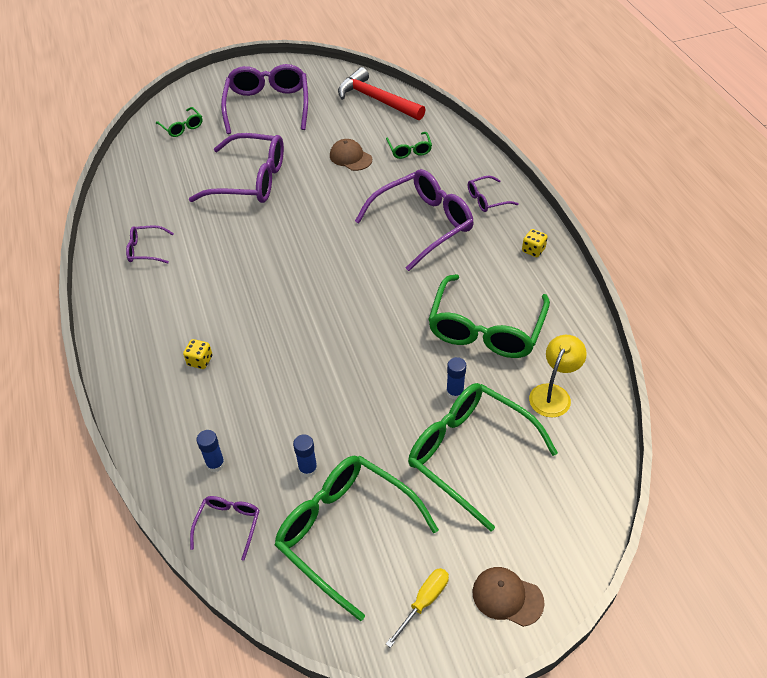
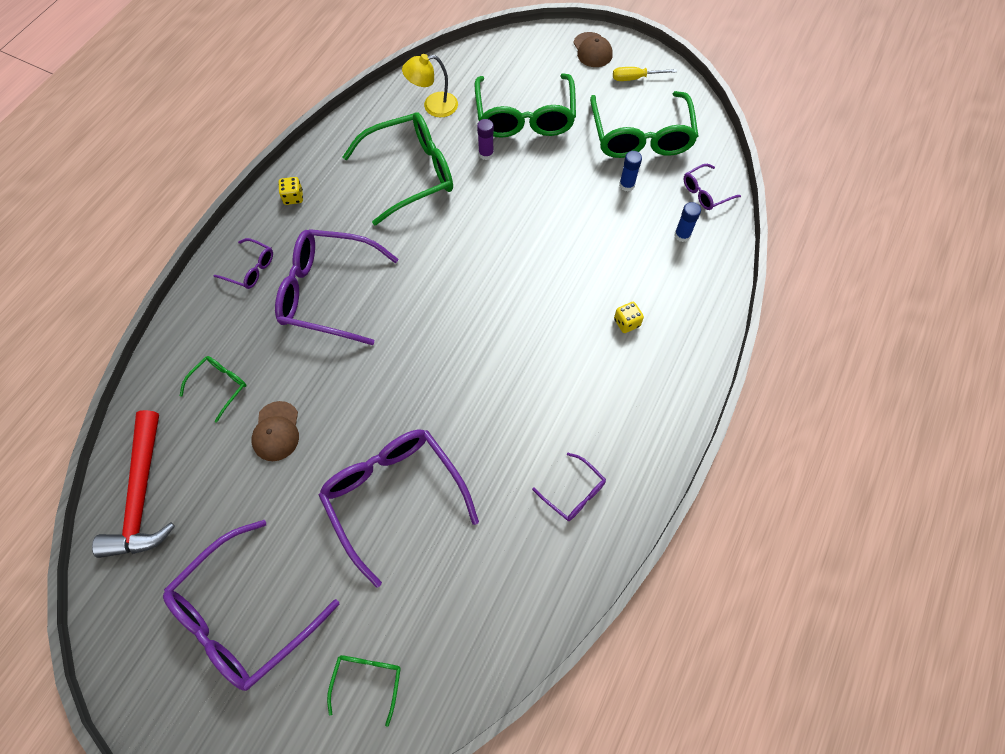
camera: 135 degrees left, 15 degrees up
(455, 392) = (486, 154): blue glue stick -> purple glue stick

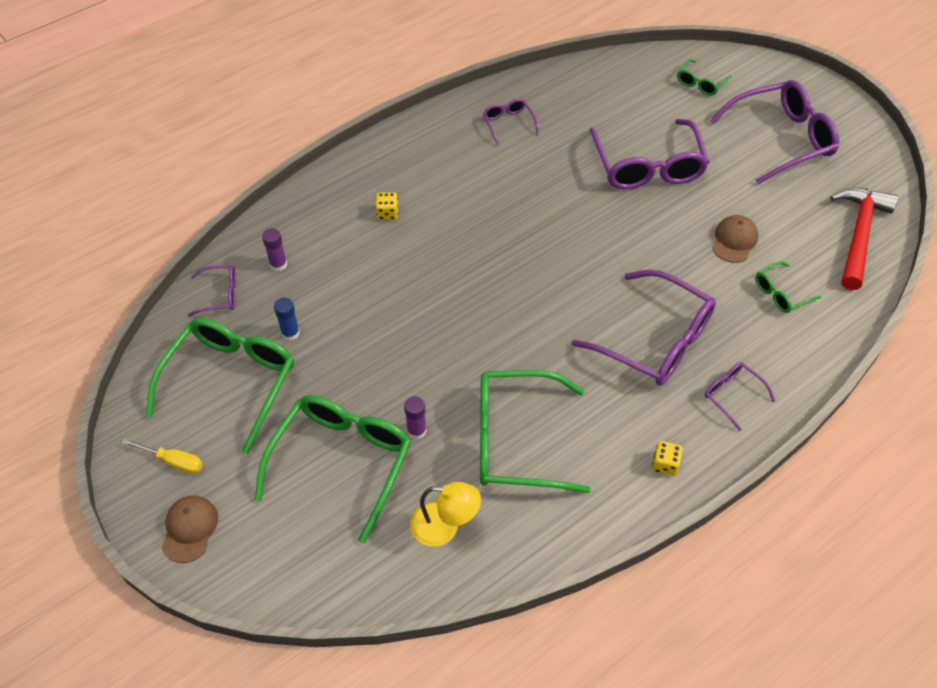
camera: 155 degrees left, 10 degrees down
(682, 235) = (278, 264): blue glue stick -> purple glue stick

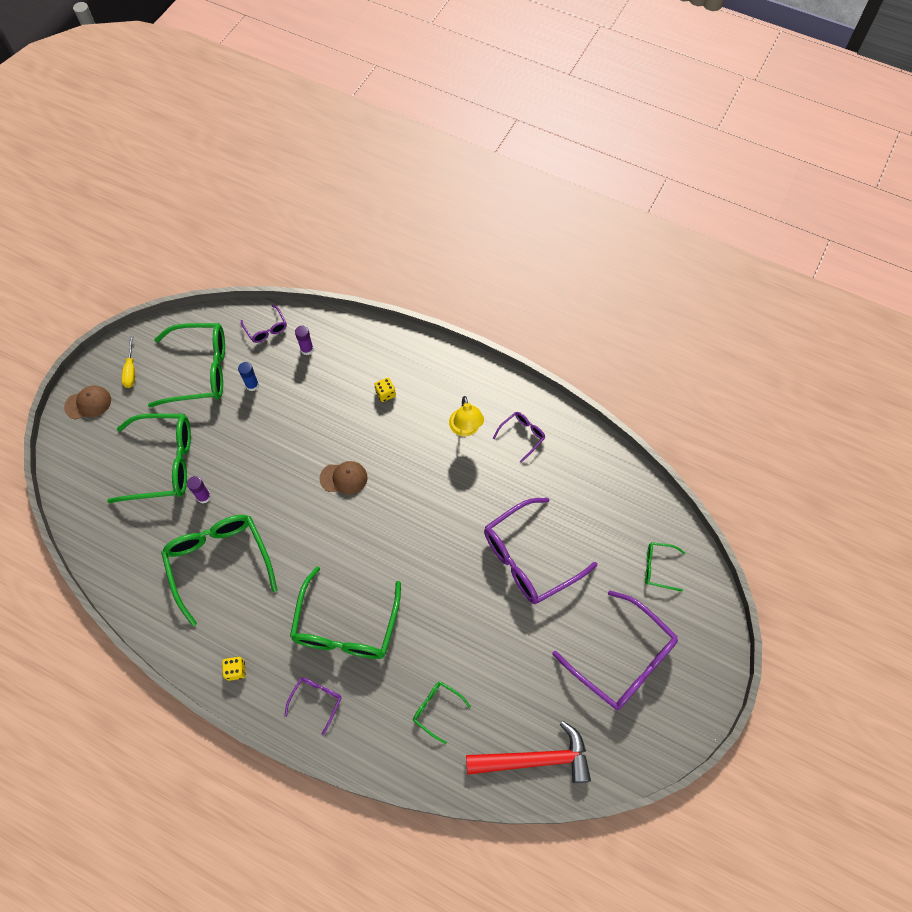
camera: 65 degrees right, 10 degrees up
(445, 527) = (137, 545): yellow lamp -> yellow lamp (466, 429)
(655, 340) = (346, 626): purple glasses -> green glasses
(734, 240) = (478, 654): brown cap -> brown cap (344, 478)

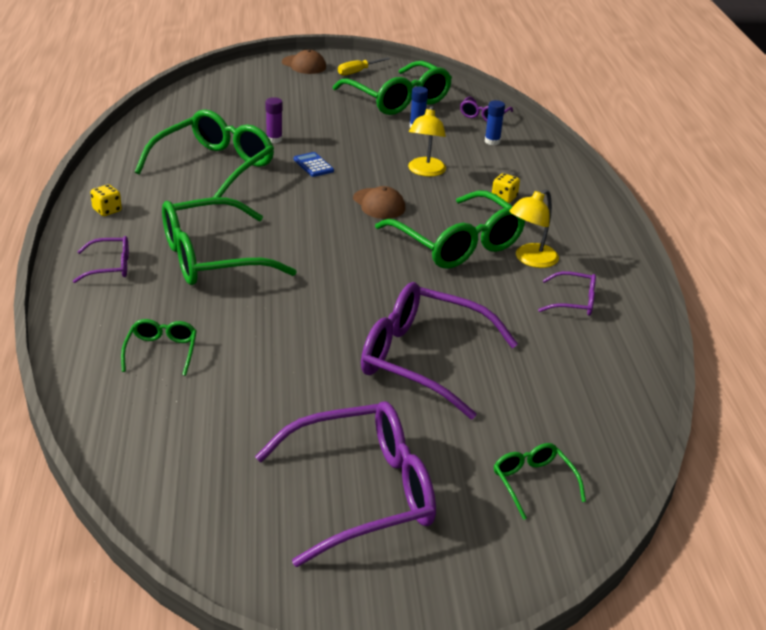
camera: 55 degrees right, 30 degrees down
(164, 463) = (286, 112): green glasses -> green glasses (457, 244)
(262, 490) = (313, 165): none -> blue calculator
(307, 349) = (492, 141): purple glue stick -> blue glue stick
(320, 421) = (425, 171): none -> yellow lamp
(535, 759) = (153, 456): red hammer -> none
(622, 659) = (362, 493): purple glasses -> purple glasses turned 120 degrees counterclockwise

